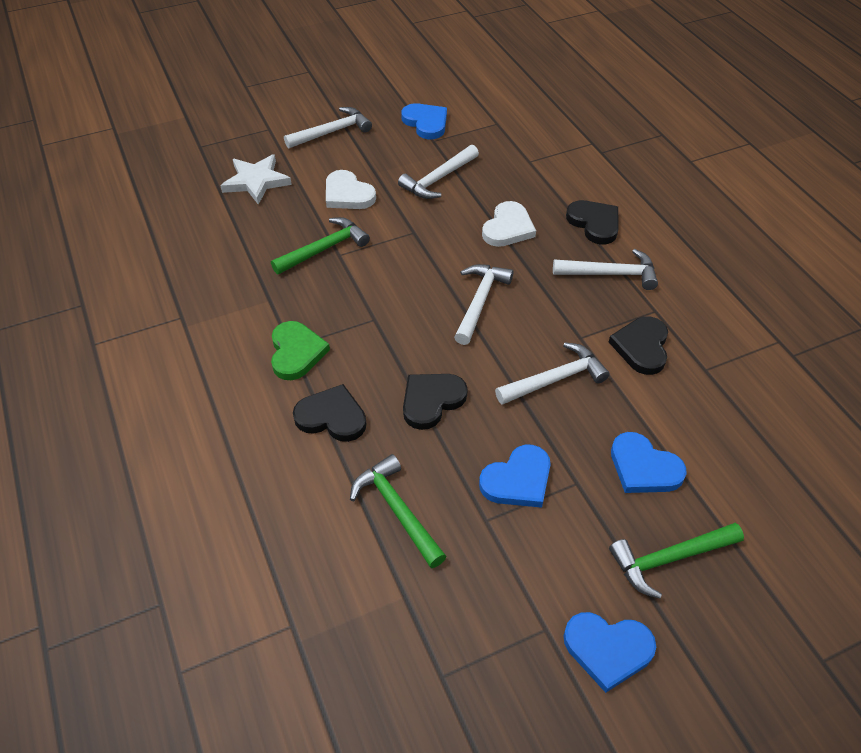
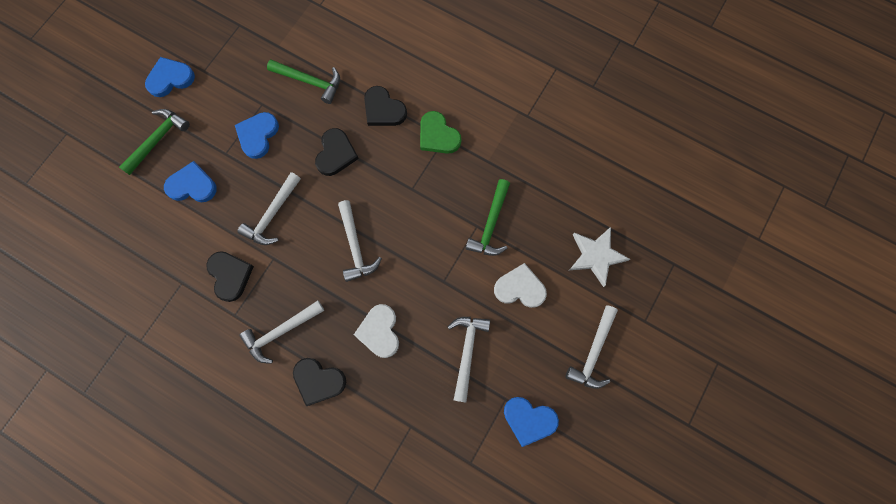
camera: 145 degrees right, 25 degrees up
(332, 417) = (383, 109): black heart -> black heart turned 60 degrees clockwise

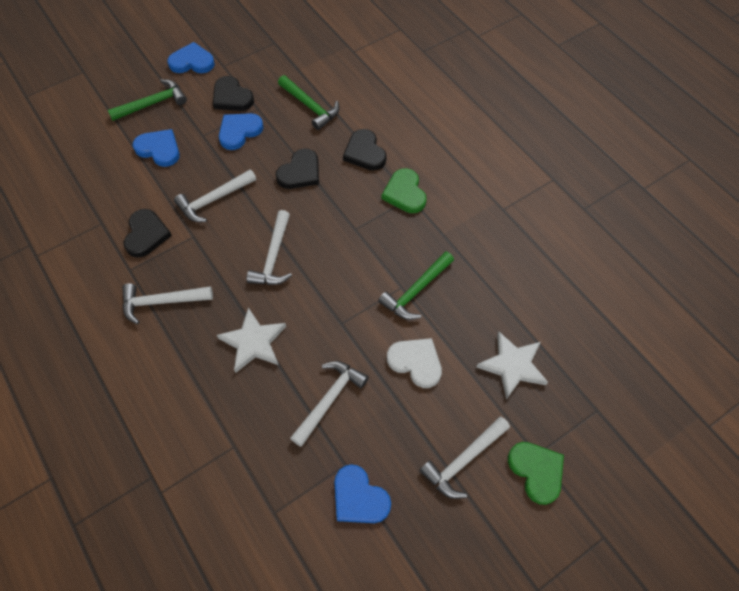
camera: 25 degrees right, 15 degrees down
(318, 381) = (170, 361): black heart -> black heart (232, 97)
(379, 331) = (253, 342): white heart -> white star
(650, 335) = (536, 471): none -> green heart

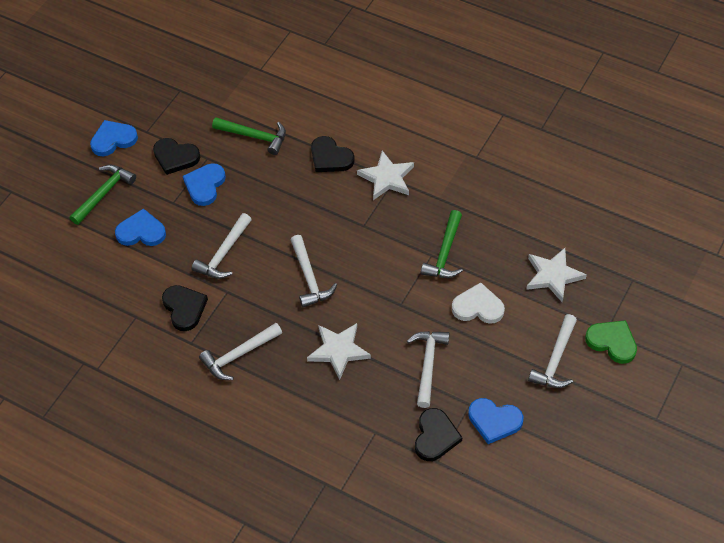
camera: 25 degrees left, 5 degrees down
(300, 172) = (284, 198): black heart -> black heart (435, 436)
(405, 193) = (387, 178): green heart -> white star

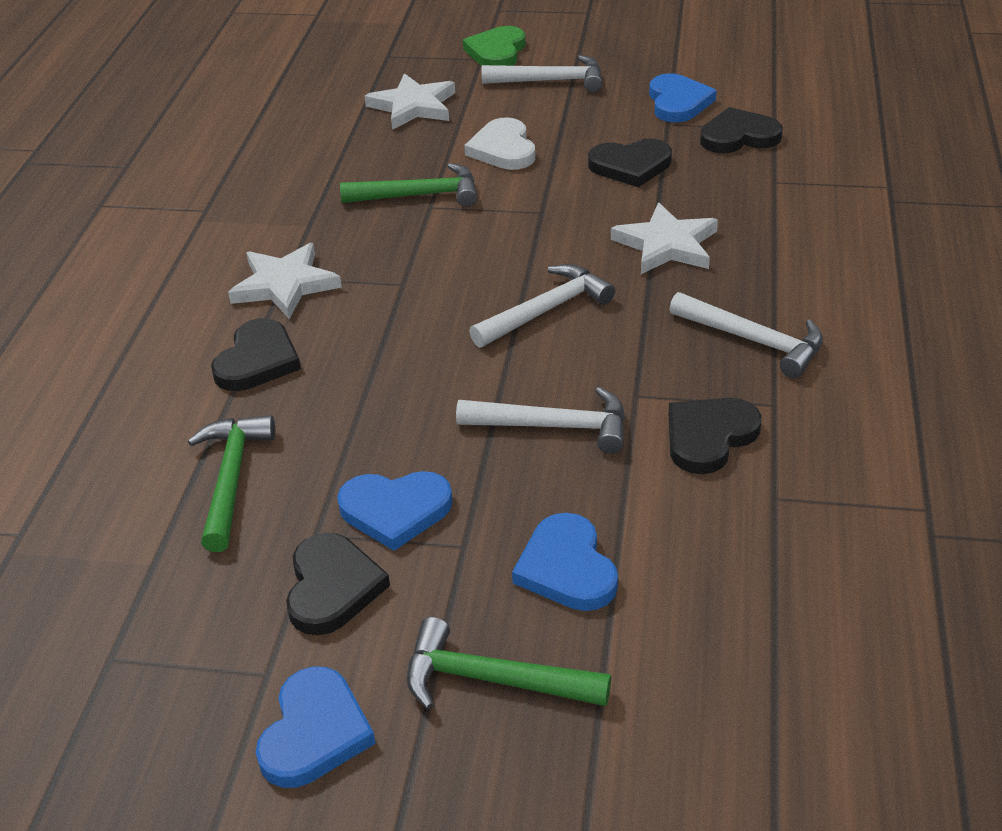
camera: 110 degrees left, 15 degrees down
(113, 140) = (314, 732): blue heart -> blue heart turned 120 degrees counterclockwise
(428, 365) = (630, 166): white hammer -> black heart

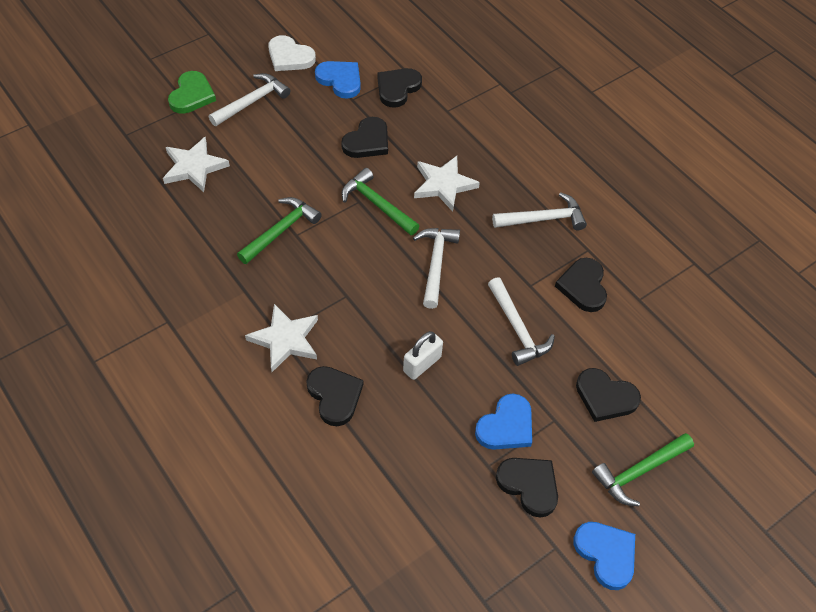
camera: 50 degrees left, 15 degrees up
(232, 479) = (413, 470): green hammer -> green hammer (377, 204)
(390, 390) = (422, 364): none -> white padlock
(497, 52) = (192, 95): green heart -> green heart turned 135 degrees counterclockwise
(503, 149) = (286, 169): white heart -> white heart (289, 57)
(554, 426) = (517, 329): white hammer -> white hammer turned 105 degrees clockwise
(567, 568) = (605, 397): blue heart -> black heart

